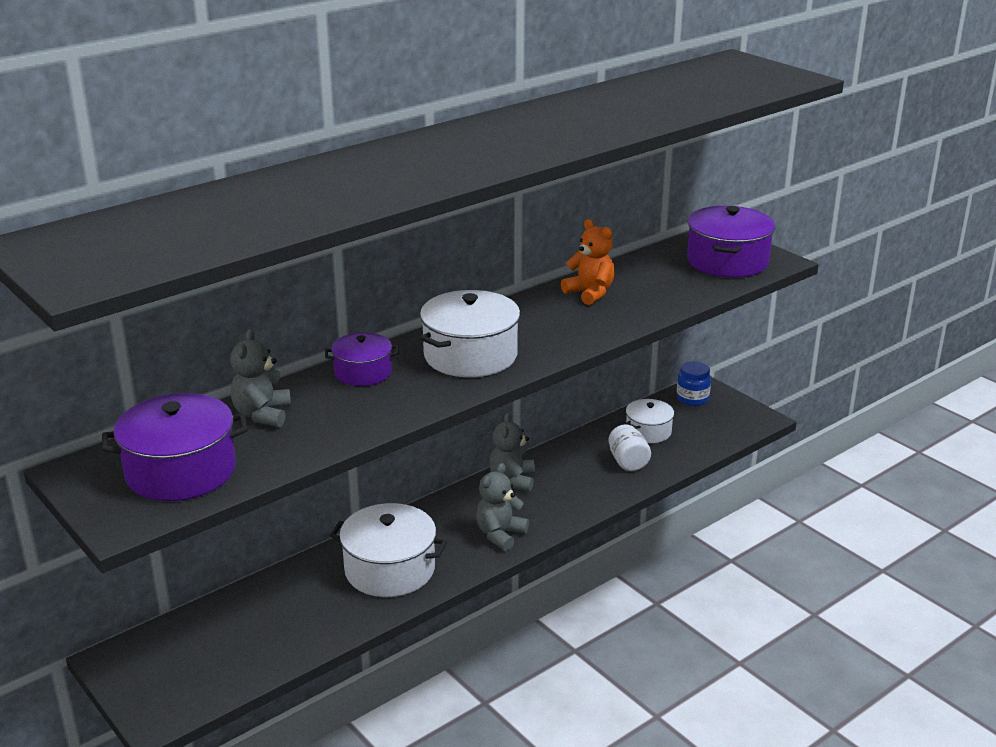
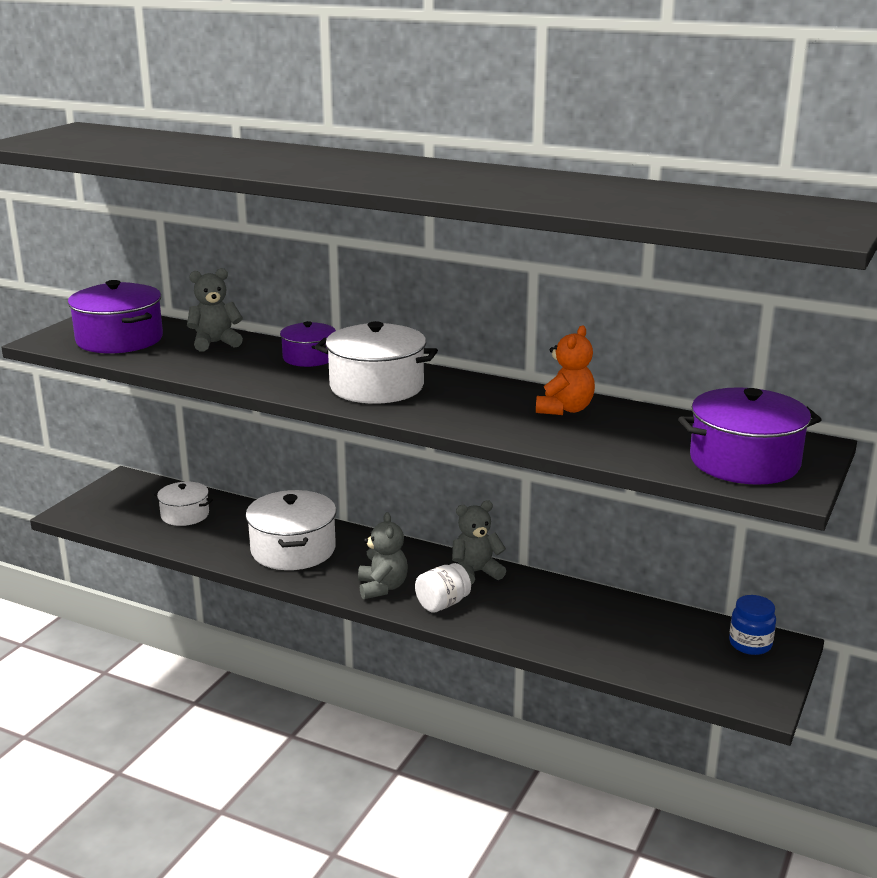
camera: 65 degrees right, 5 degrees down
(500, 534) = (382, 587): grey teddy bear -> grey teddy bear turned 75 degrees clockwise
(628, 462) = (571, 629): white jar -> white jar (442, 604)
(648, 431) = (645, 629): white pot -> white pot (185, 515)

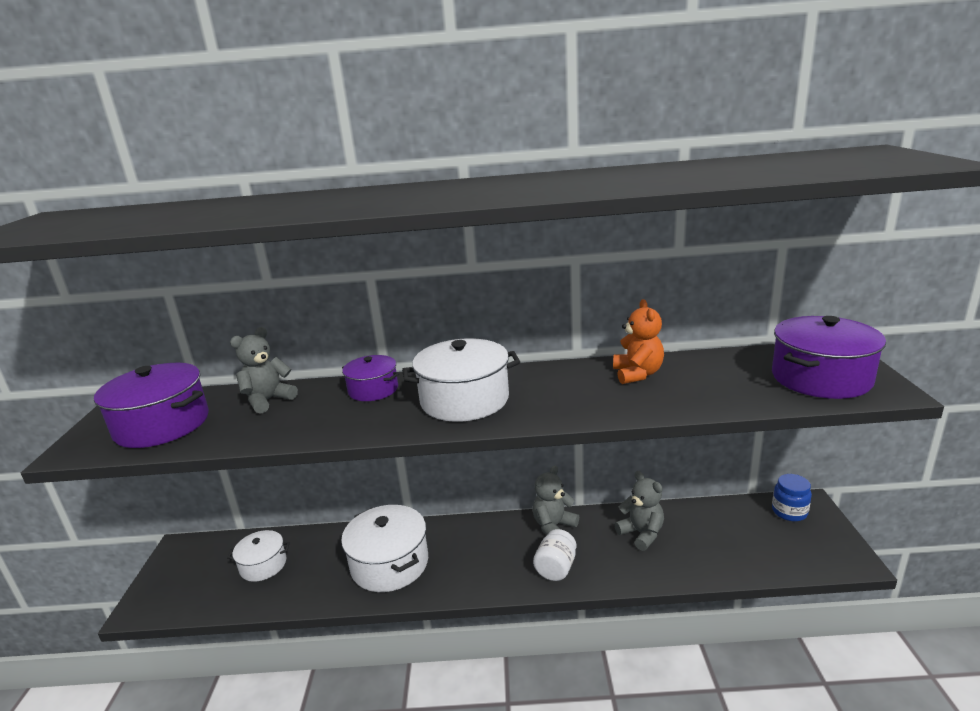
camera: 25 degrees left, 0 degrees up
(382, 587) = (495, 572): grey teddy bear -> grey teddy bear (641, 534)

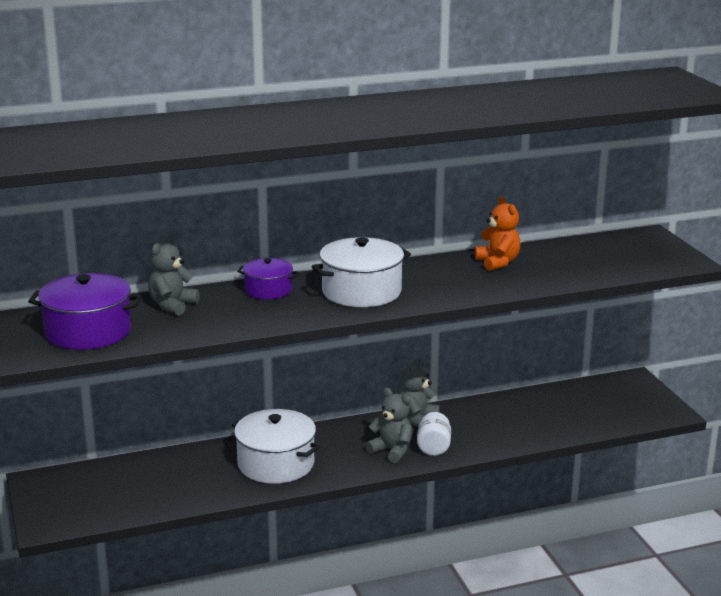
camera: 20 degrees left, 0 degrees up
(263, 565) = (146, 481): white pot -> none
(641, 534) = (498, 415): grey teddy bear -> grey teddy bear (392, 451)
(789, 512) = (619, 386): blue jar -> none
(820, 378) = (641, 256): purple pot -> none

